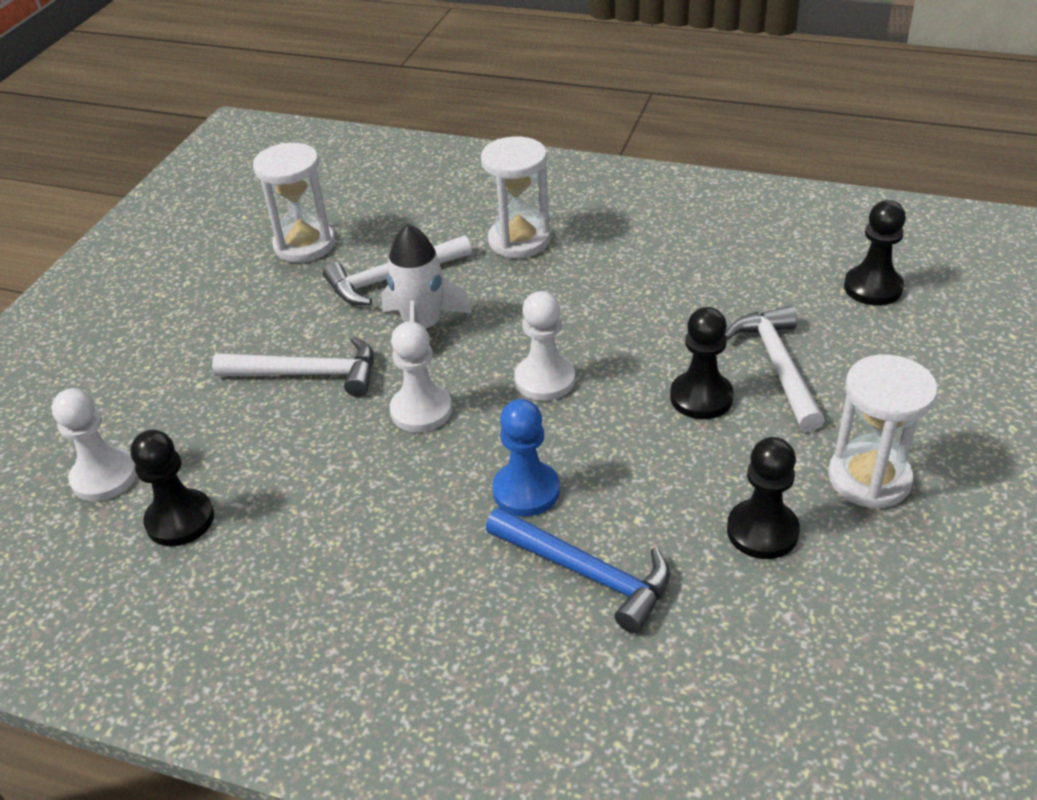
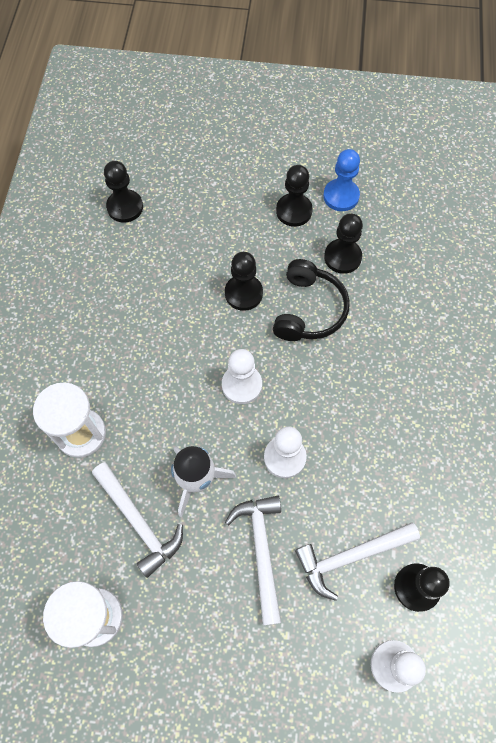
camera: 105 degrees left, 25 degrees up
(526, 491) = (341, 377): blue pawn -> blue pawn (341, 196)
(586, 573) = (392, 336): blue hammer -> none
(658, 469) = (308, 310): none -> black headphones
(778, 366) = (209, 255): white hammer -> white hammer (351, 557)
(869, 478) = (294, 211): white hourglass -> black pawn

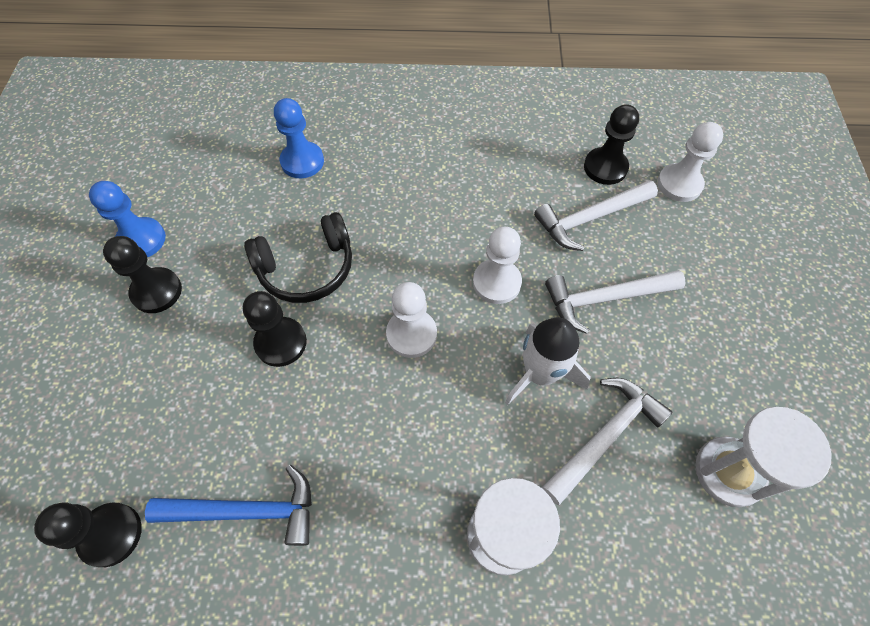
camera: 95 degrees left, 5 degrees down
(126, 278) = (246, 510): none -> blue hammer
(308, 310) = (307, 268): black headphones -> black headphones turned 150 degrees clockwise
(342, 257) = (234, 235): black pawn -> none
(351, 557) = (590, 218): white hammer -> white hammer turned 90 degrees clockwise
(421, 304) = (302, 161): none -> blue pawn

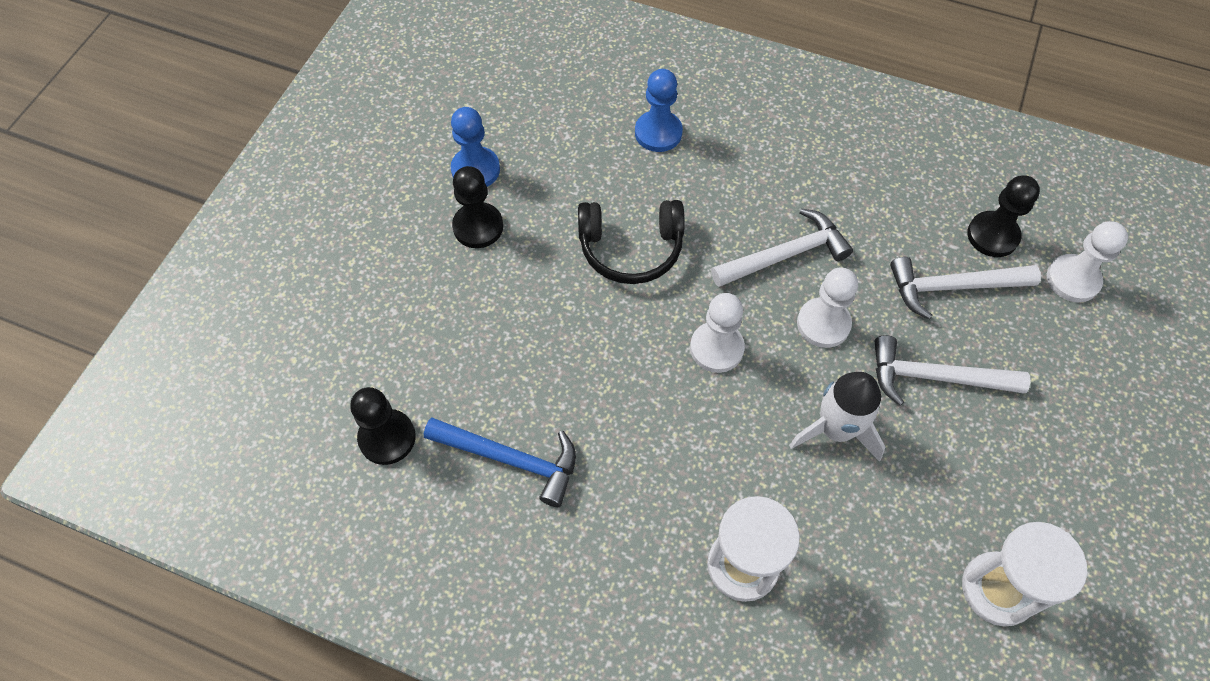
camera: 20 degrees right, 0 degrees up
(281, 343) = (584, 315): black pawn -> none
(604, 436) = (880, 511): white hammer -> white hammer (785, 255)

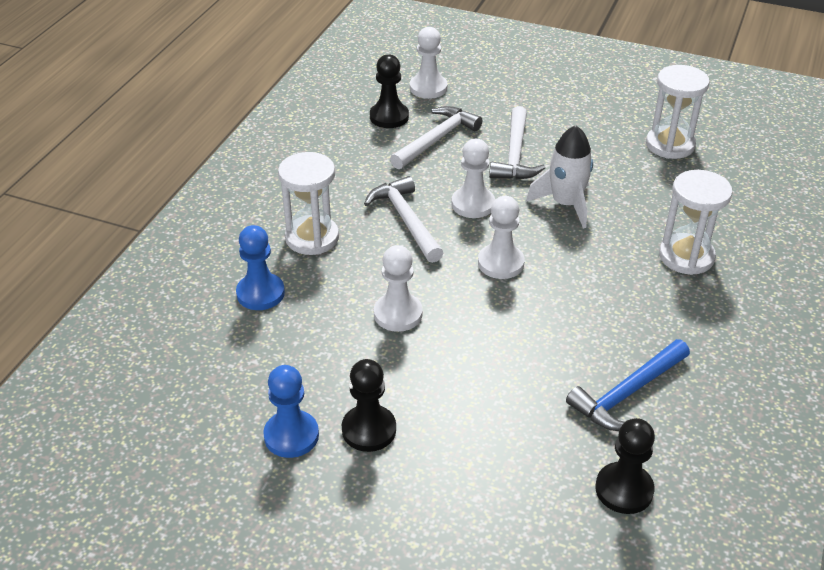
camera: 90 degrees left, 20 degrees down
(511, 459) = (627, 393): blue hammer -> blue hammer turned 150 degrees counterclockwise
(631, 248) = (398, 314): black headphones -> white pawn
(746, 169) = (312, 238): none -> white hourglass
(952, 287) = (436, 139): white hammer -> white hammer turned 135 degrees counterclockwise

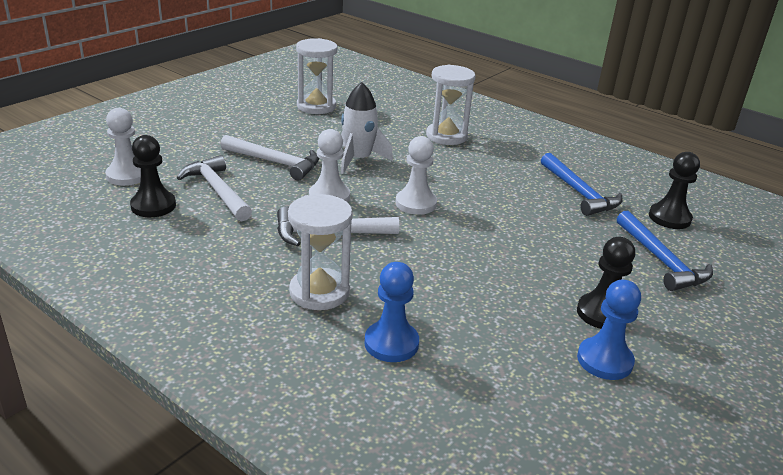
camera: 75 degrees left, 10 degrees down
(398, 314) = (458, 266): white pawn -> none
(506, 480) = (661, 260): none -> blue hammer

